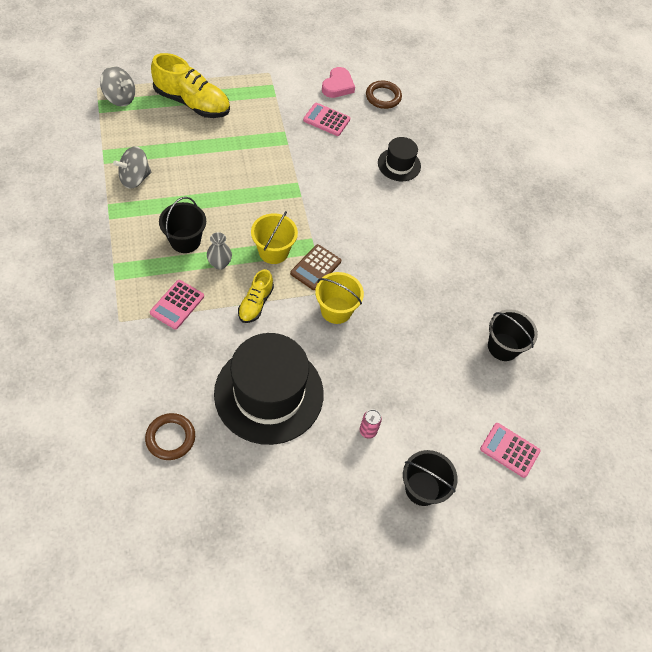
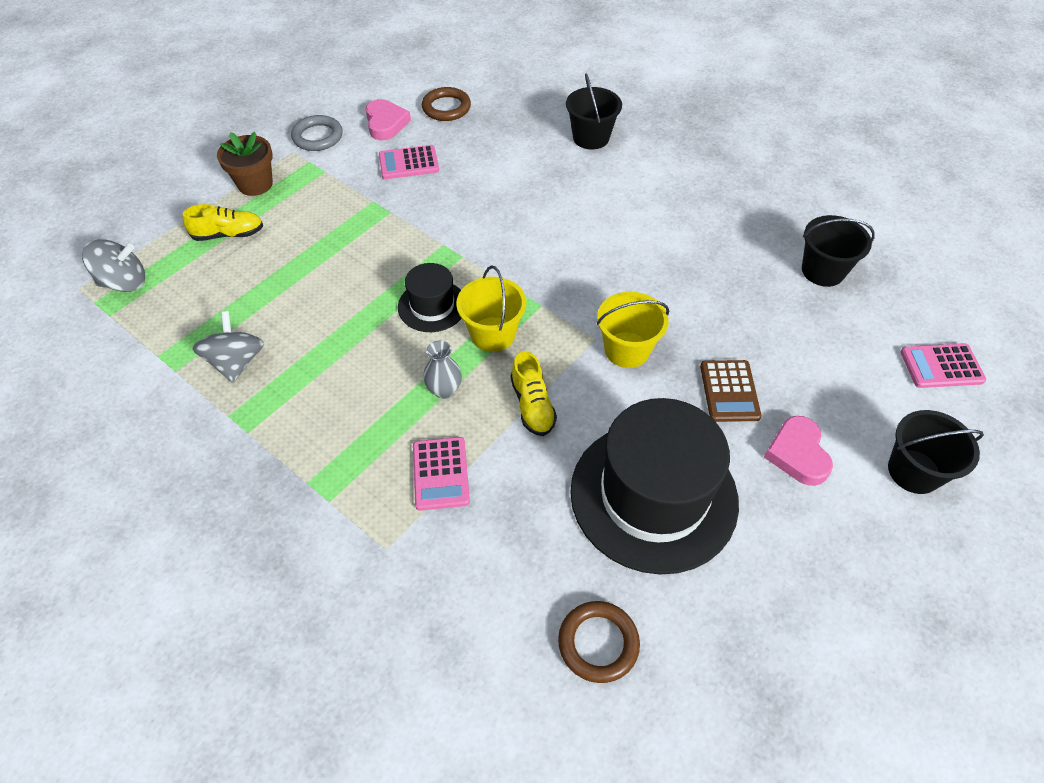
camera: 30 degrees left, 5 degrees down
(135, 178) = (236, 362): grey spinning top -> grey spinning top turned 150 degrees clockwise
(185, 240) = (375, 392): black bucket -> black bucket (591, 138)
(192, 103) = (228, 234): yellow shoe -> yellow shoe, size x0.56
(232, 81) = (255, 184): none -> brown flower pot
(291, 71) = (317, 137): none -> grey ring
(315, 267) = (557, 320): brown calculator -> brown calculator (729, 391)
(368, 431) = (797, 454): pink can -> pink heart
(399, 164) = (533, 162): black hat -> black hat (432, 306)

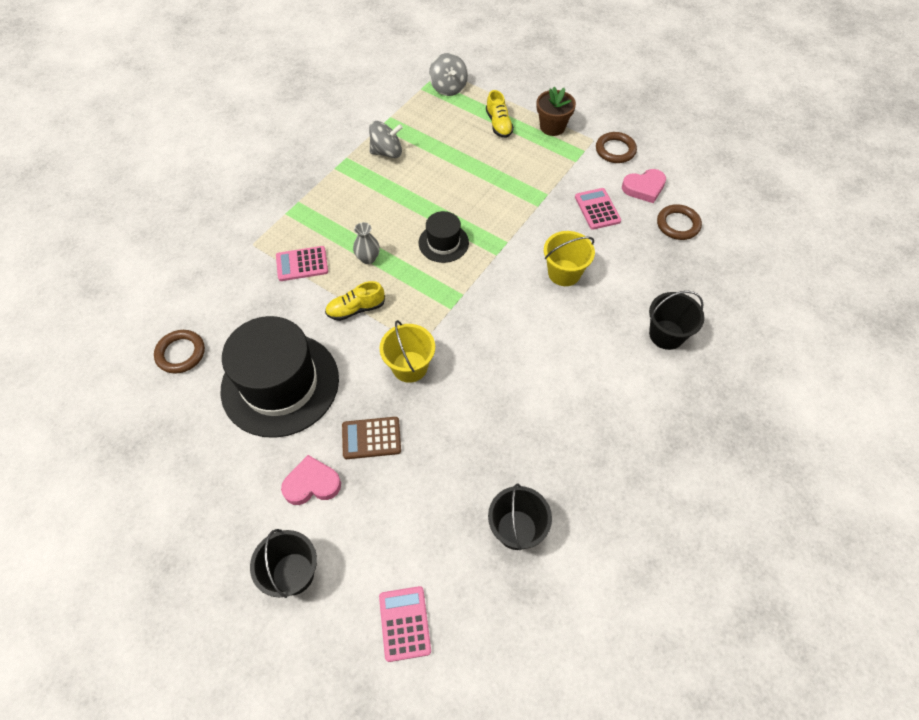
camera: 85 degrees right, 5 degrees up
(317, 137) = (615, 150): grey ring -> brown ring
(492, 334) = (419, 281): yellow bucket -> yellow bucket (564, 273)

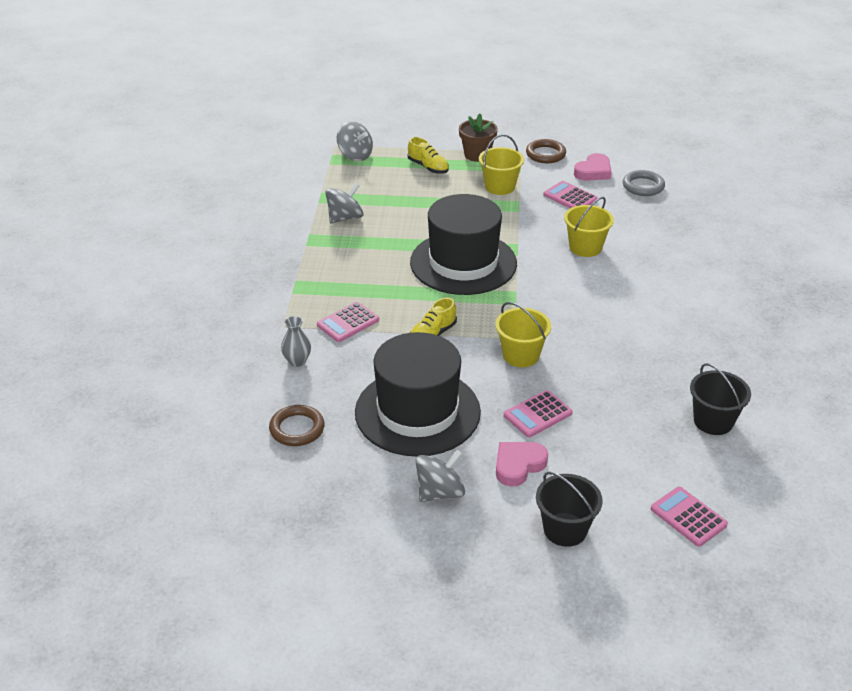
camera: 30 degrees left, 20 degrees down
(230, 476) = (440, 492): none -> grey spinning top
(368, 258) = (406, 297): grey vase -> grey vase (297, 361)
(371, 438) = (537, 414): brown calculator -> pink calculator
(443, 243) = (463, 263): black hat -> black hat, size x2.05
(543, 171) = (500, 187): none -> yellow bucket
(666, 335) = (703, 257): black bucket -> none
(678, 224) = (643, 186): brown ring -> grey ring

